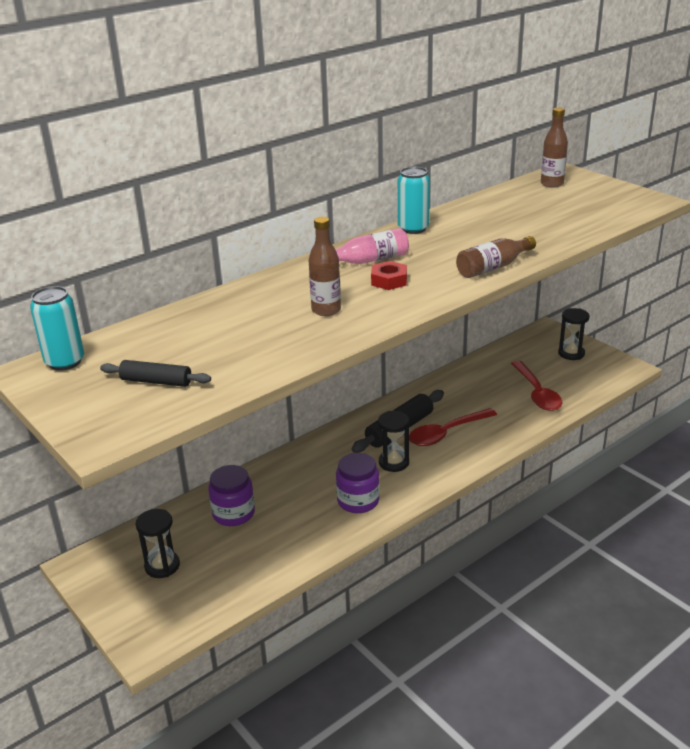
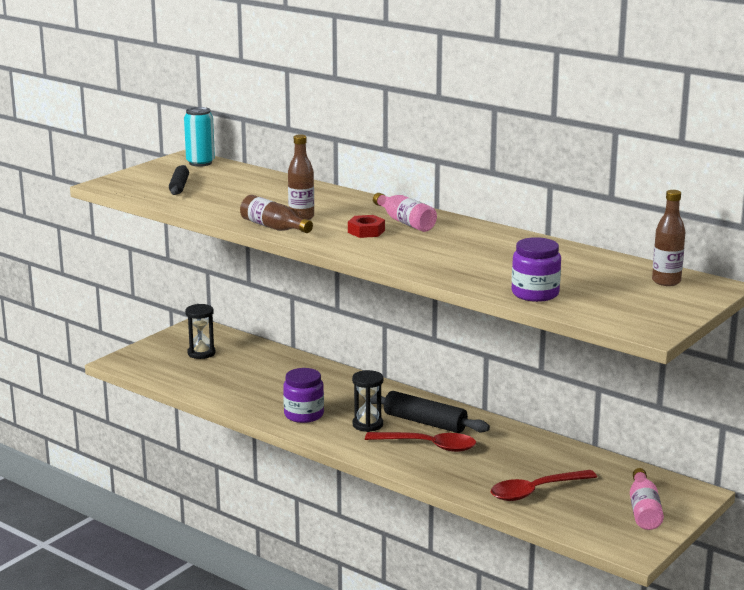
camera: 75 degrees right, 10 degrees down
(233, 513) = (270, 368): purple jar -> purple jar (535, 294)
(413, 229) = (489, 232): turquoise can -> none
(446, 433) = (428, 446): red spoon -> red spoon turned 150 degrees clockwise
(493, 267) = (413, 264): brown bottle -> brown bottle (273, 227)
(571, 353) = (644, 510): black hourglass -> pink bottle

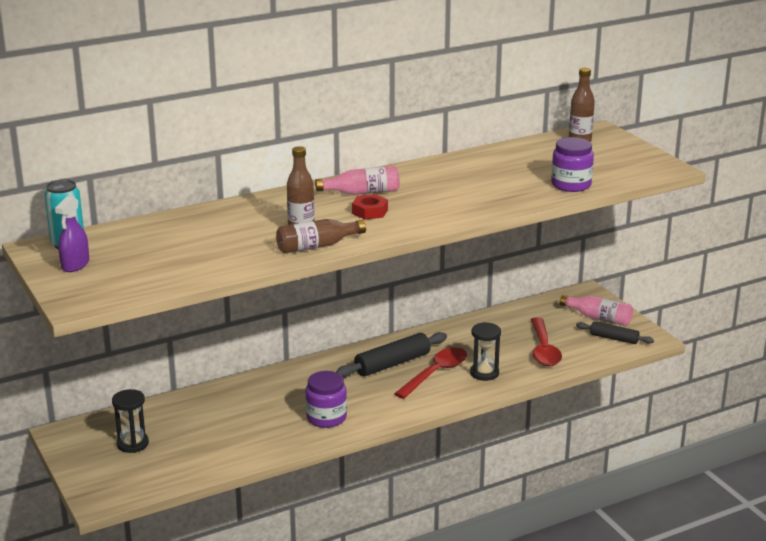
camera: 65 degrees left, 5 degrees up
(168, 171) = (75, 265): none -> purple spray bottle
(179, 186) = (135, 267): black rolling pin -> black rolling pin (614, 338)
(367, 425) = (374, 391): black hourglass -> black hourglass (484, 373)

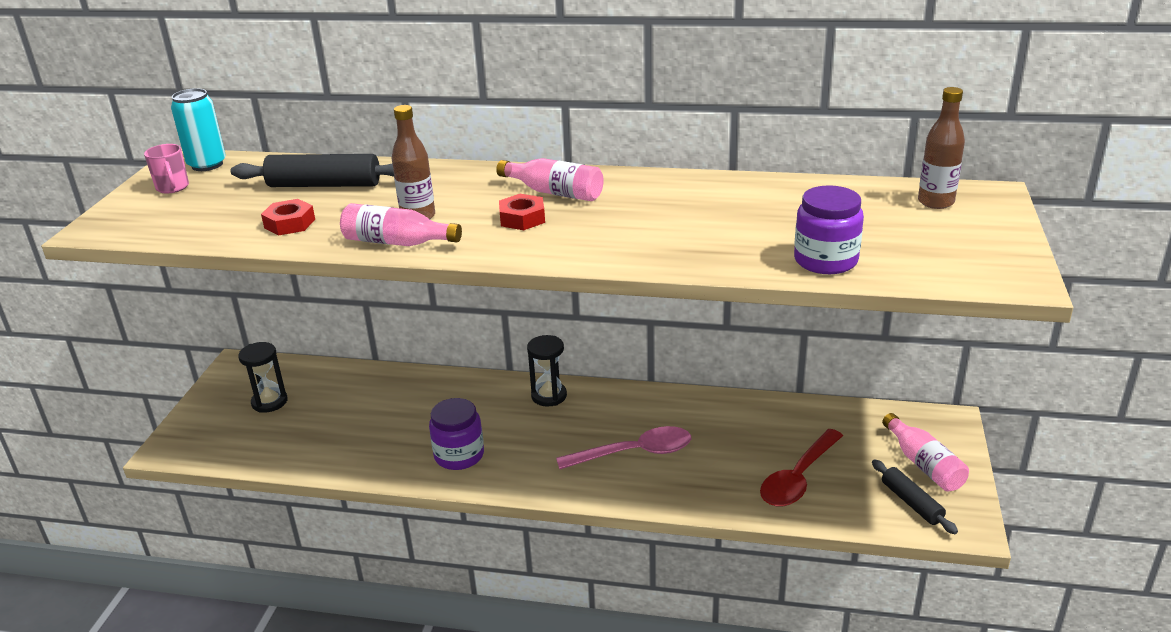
camera: 40 degrees right, 5 degrees up
(75, 265) = (172, 187): purple spray bottle -> pink mug
(220, 258) = (289, 223): none -> red nut
(317, 246) = (397, 242): brown bottle -> pink bottle
(392, 364) = (604, 420): black rolling pin -> black rolling pin (324, 185)
(436, 373) = (634, 453): red spoon -> pink spoon
(484, 373) = (688, 478): black hourglass -> black hourglass (549, 396)

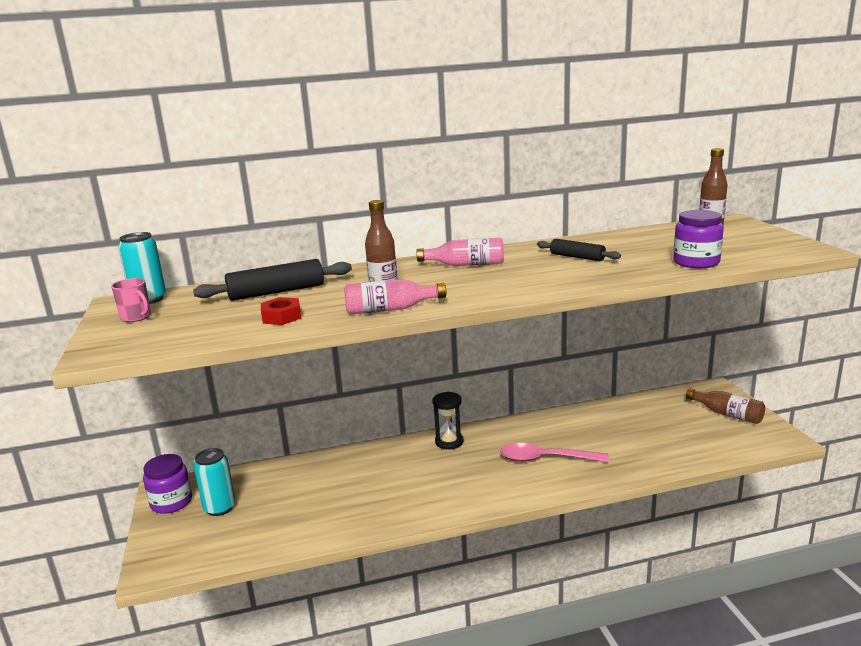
camera: 25 degrees left, 10 degrees down
(269, 402) = (220, 508): black hourglass -> turquoise can
(459, 455) = (418, 498): purple jar -> purple jar (171, 502)
(522, 218) = (465, 280): red nut -> none
(634, 453) = (545, 459): pink spoon -> pink spoon turned 135 degrees counterclockwise
(798, 478) = (664, 443): red spoon -> none
(911, 503) = (743, 436): black rolling pin -> black rolling pin (577, 257)
(923, 464) = (727, 414): pink bottle -> brown bottle

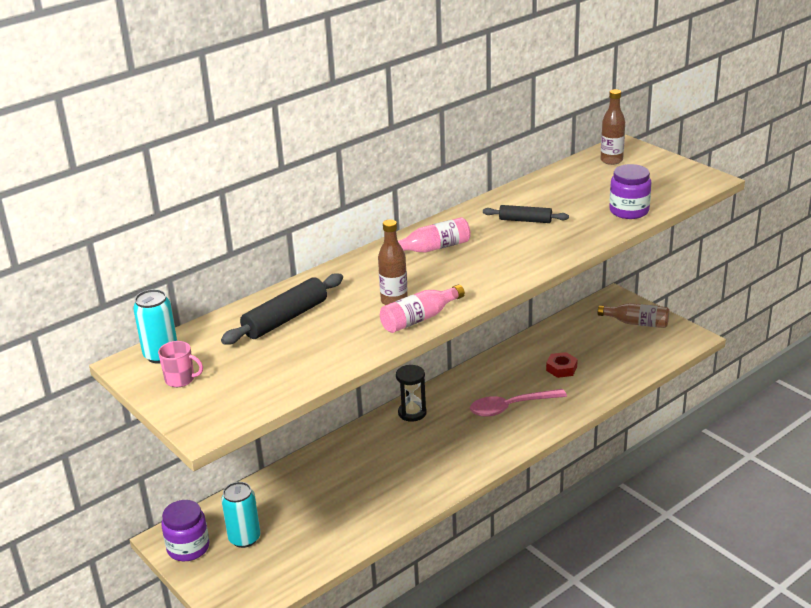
camera: 25 degrees left, 10 degrees up
(281, 317) = (328, 348): red nut -> red nut (561, 368)

